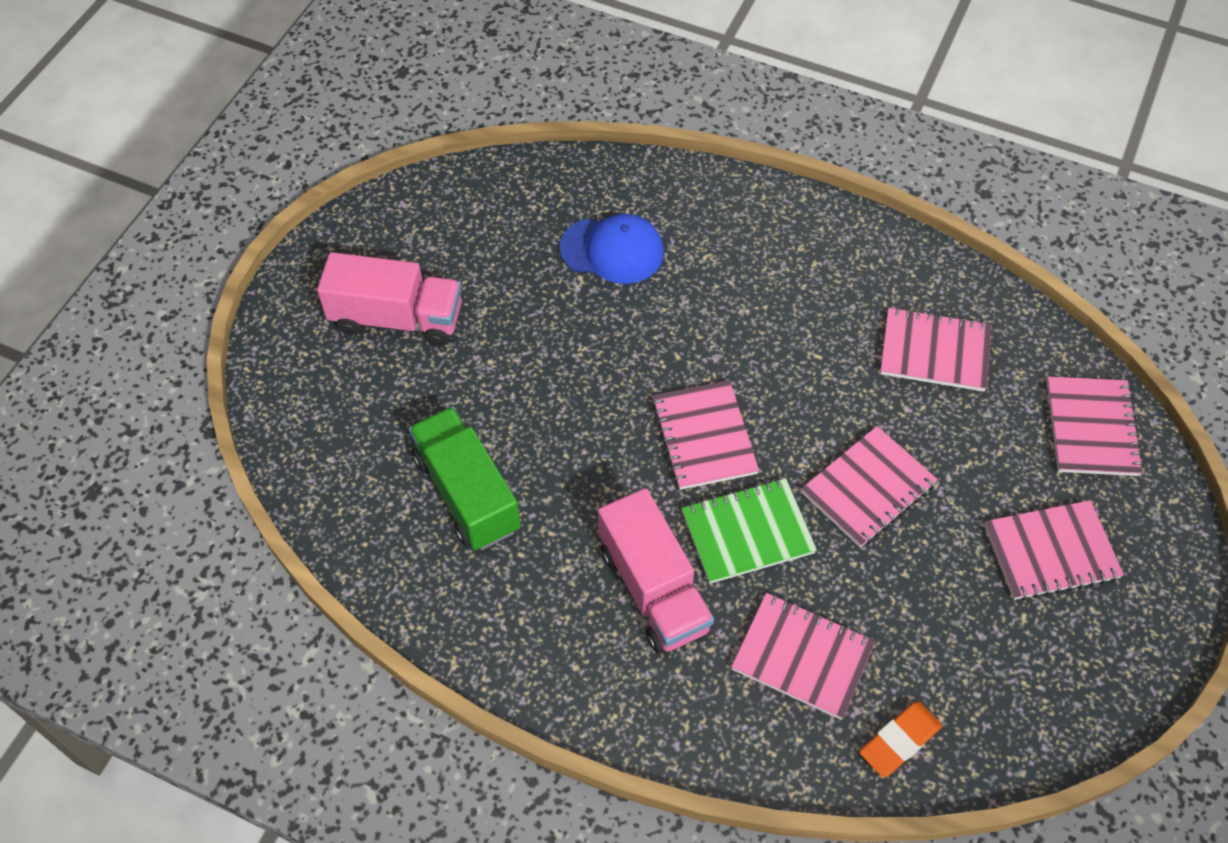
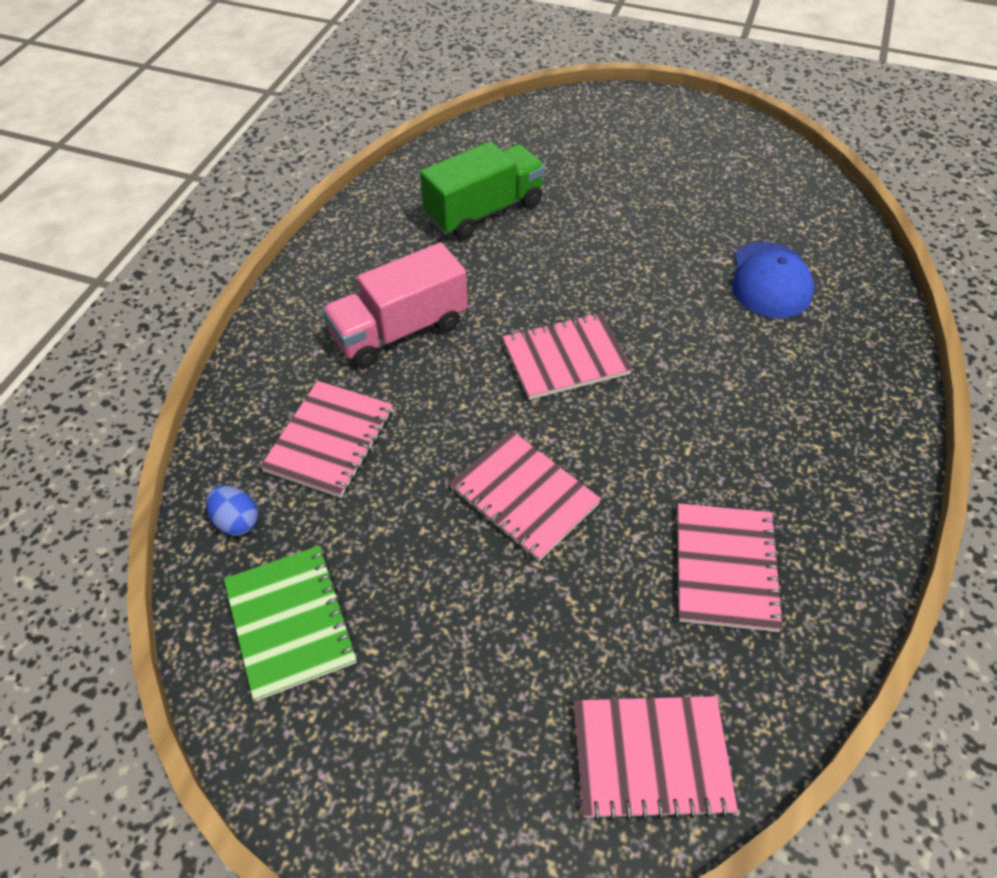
camera: 85 degrees right, 5 degrees down
(397, 318) = (647, 156): pink truck -> none
(747, 532) = (462, 395): green notebook -> green notebook (290, 622)
(899, 741) = (237, 521): orange eraser -> blue egg
(1051, 552) = (458, 688): pink notebook -> none

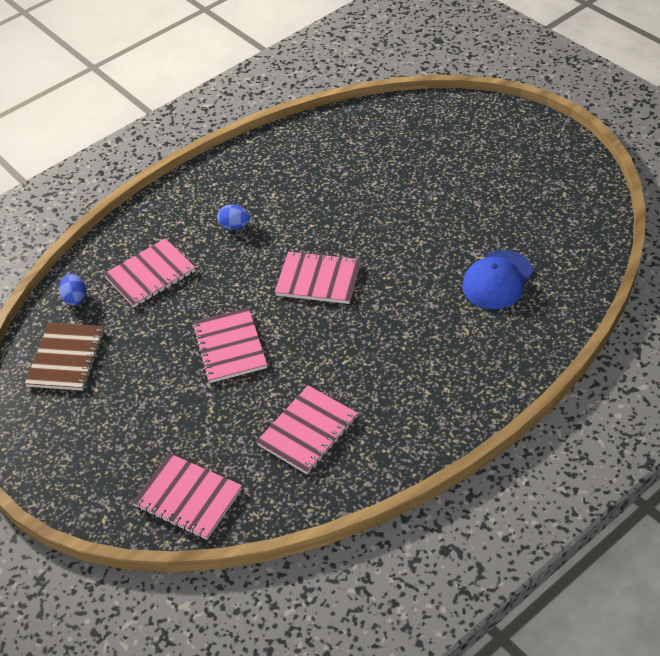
camera: 35 degrees right, 5 degrees down
(290, 622) = (67, 358): green notebook -> brown notebook
(400, 330) = (235, 226): pink truck -> blue egg
(484, 211) = (346, 167): green truck -> none

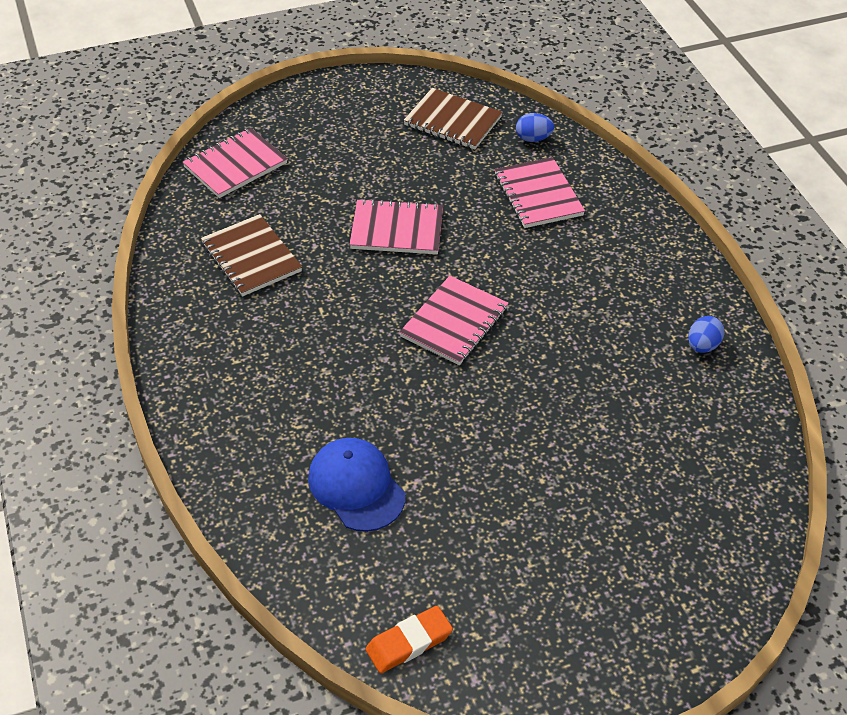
camera: 105 degrees right, 0 degrees up
(235, 226) = (583, 276): blue egg -> blue egg (702, 346)
(308, 431) = (251, 257): pink notebook -> brown notebook
(590, 218) = (409, 642): none -> orange eraser

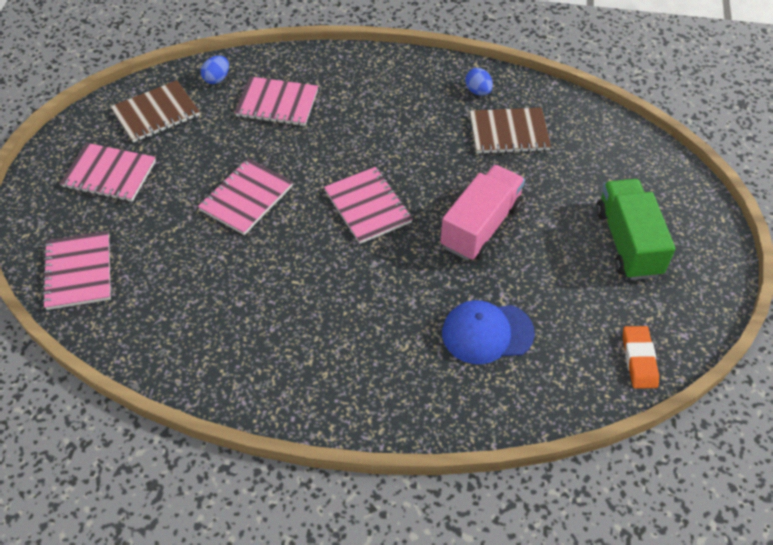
camera: 60 degrees left, 5 degrees up
(251, 257) = (201, 305): brown notebook -> brown notebook (509, 133)
(355, 129) = (109, 174): none -> pink notebook
(498, 426) = (481, 226): none -> pink truck
(577, 575) = (627, 242): none -> green truck

